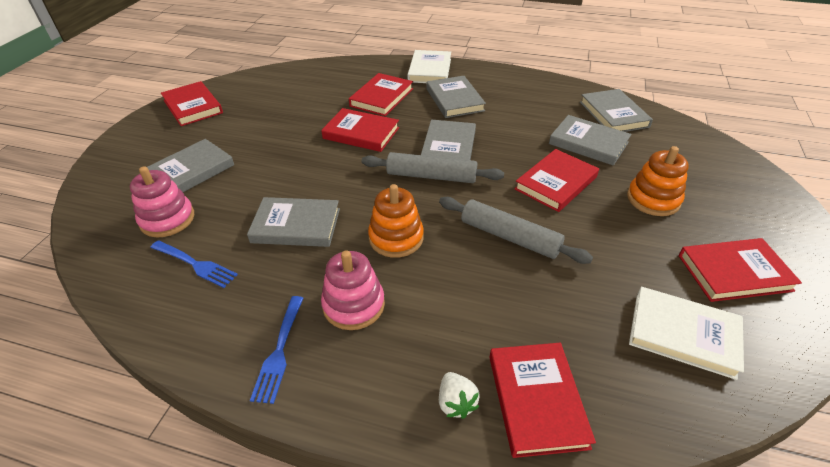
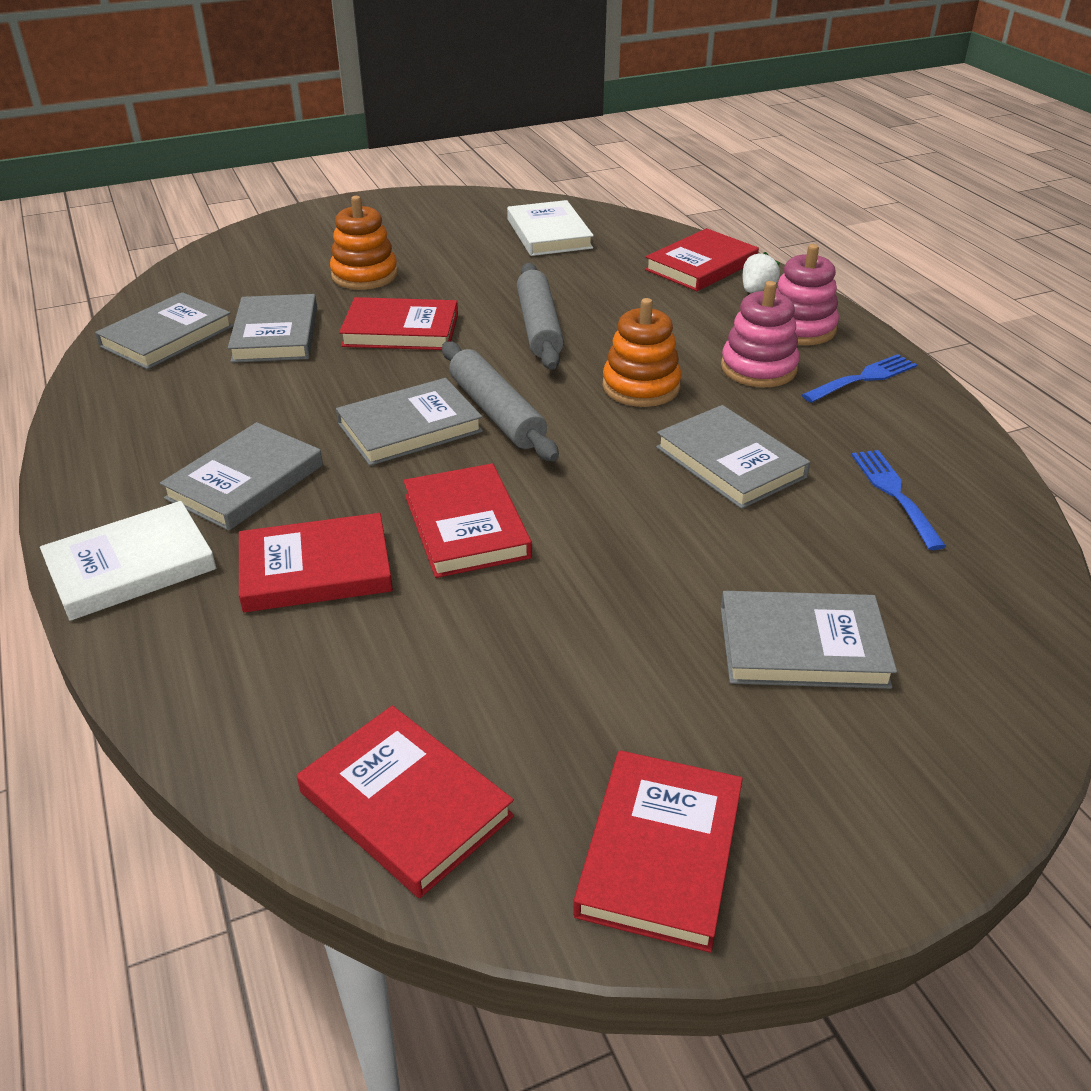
camera: 130 degrees left, 5 degrees down
(167, 219) = (897, 578): pink stacking toy -> pink stacking toy (800, 328)
(734, 273) = (440, 227): red book -> red book (405, 804)

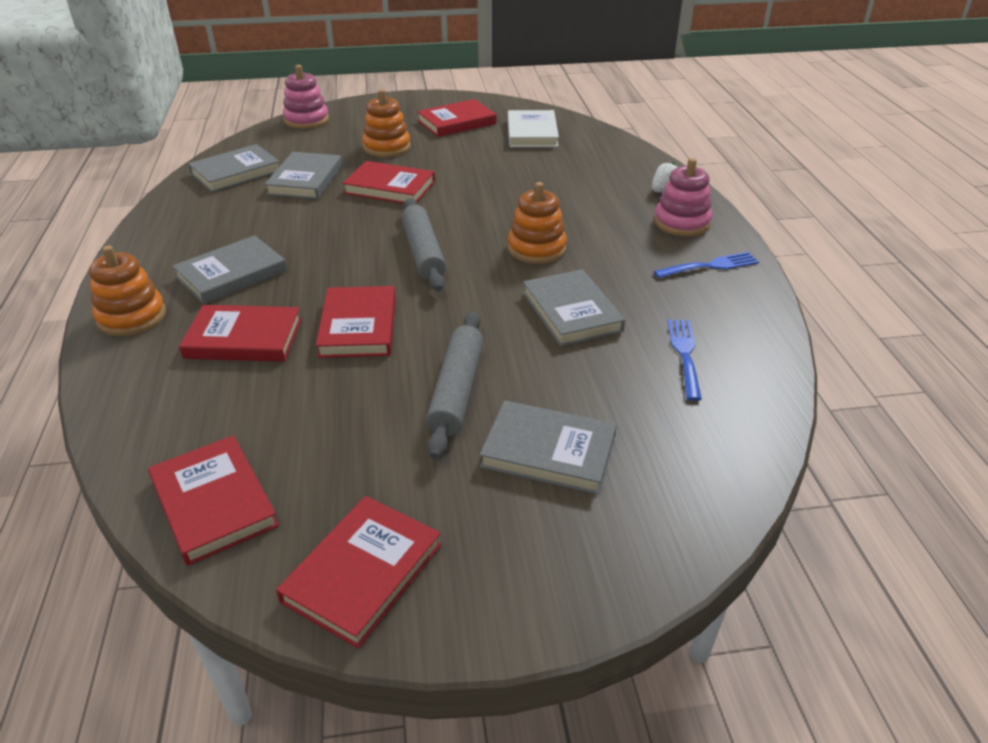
camera: 15 degrees right, 0 degrees up
(131, 566) = (131, 317): white book -> orange stacking toy
(409, 427) = (358, 254): grey book -> none
(539, 327) = (487, 197): grey rolling pin -> grey rolling pin (457, 390)
(701, 265) = (632, 168): red book -> red book (456, 122)
(758, 368) = (632, 248): pink stacking toy -> pink stacking toy (306, 120)

